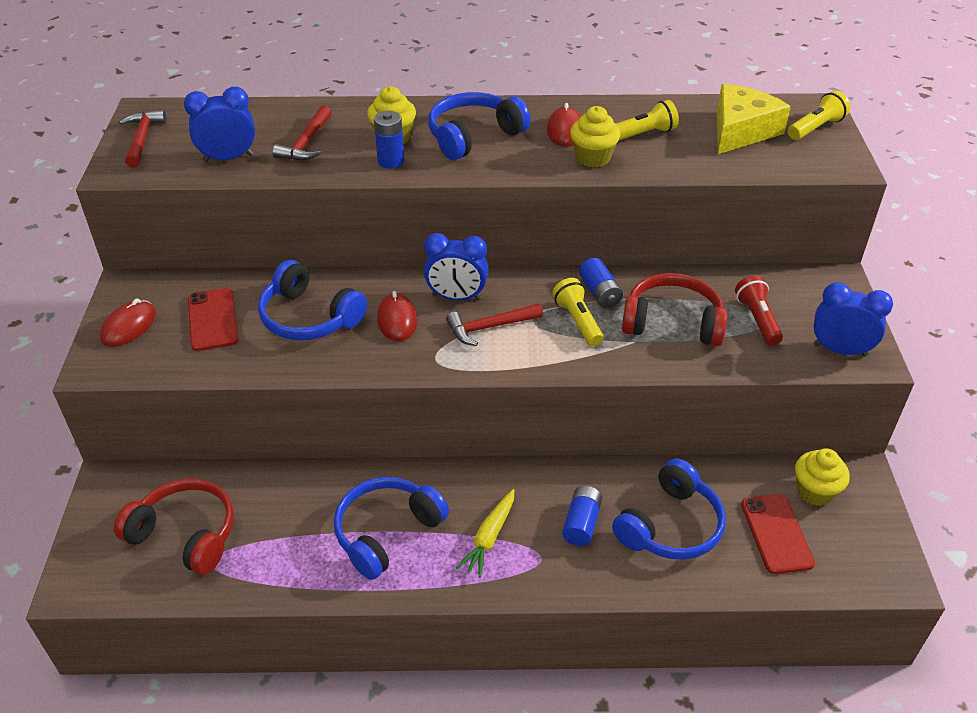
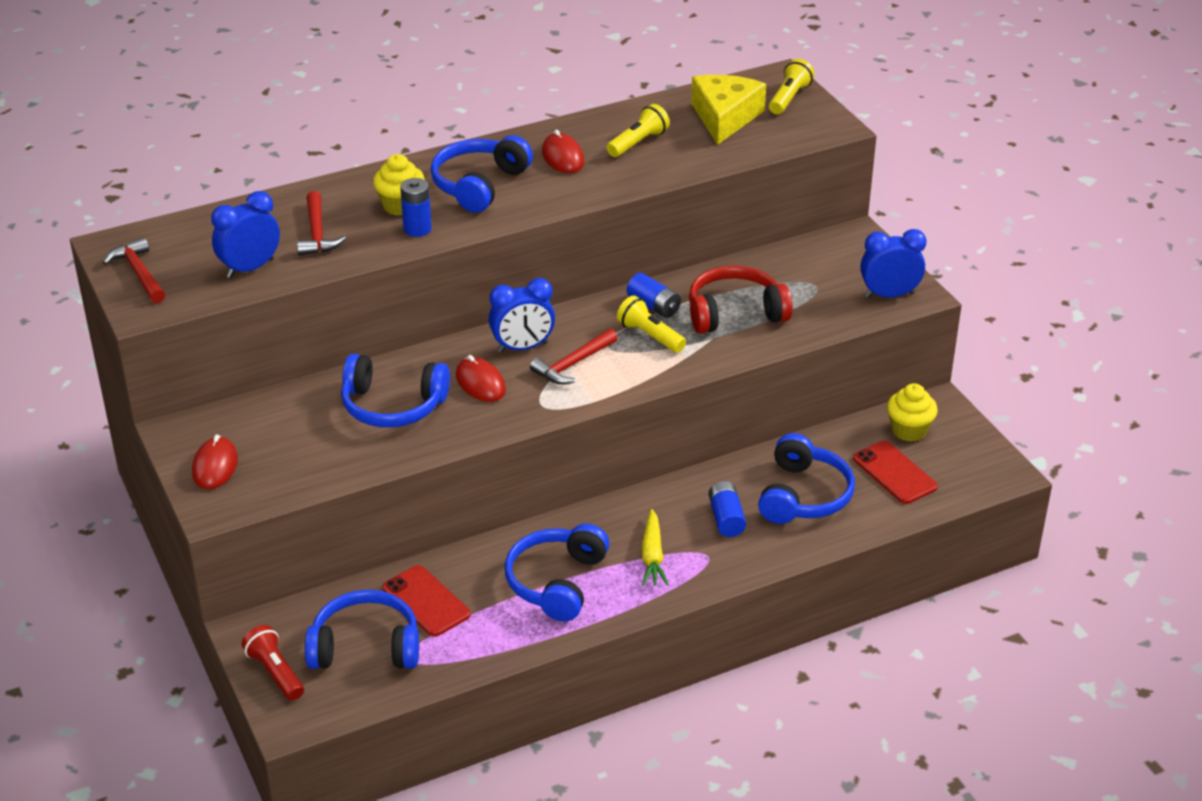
camera: 25 degrees left, 5 degrees down
(186, 534) = (365, 646): red headphones -> blue headphones
(213, 319) = (297, 435): red phone -> red phone (426, 601)
(593, 158) = (607, 177): yellow cupcake -> none
(757, 319) = (807, 289): red flashlight -> red flashlight (275, 672)

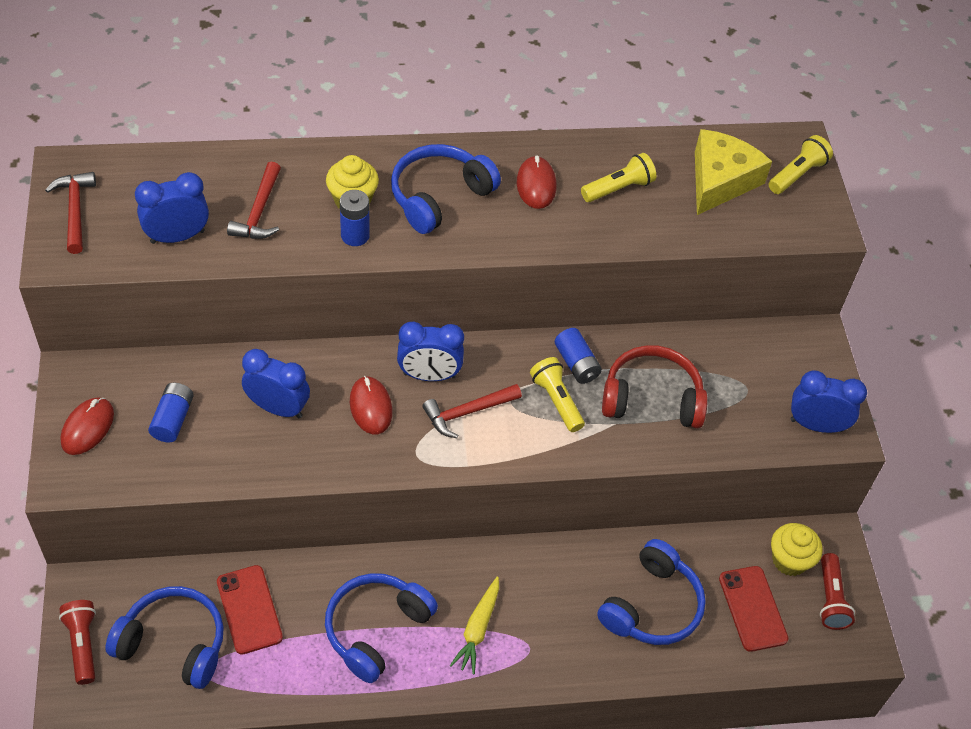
camera: 15 degrees right, 15 degrees up
(392, 406) = (278, 408): blue headphones -> blue clock
(726, 518) = (566, 608): blue battery -> blue battery (173, 419)
(959, 448) = (830, 599): none -> red flashlight

